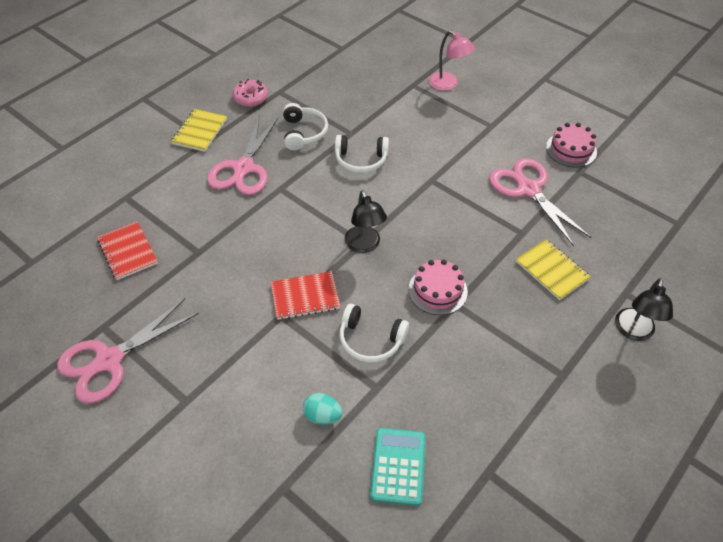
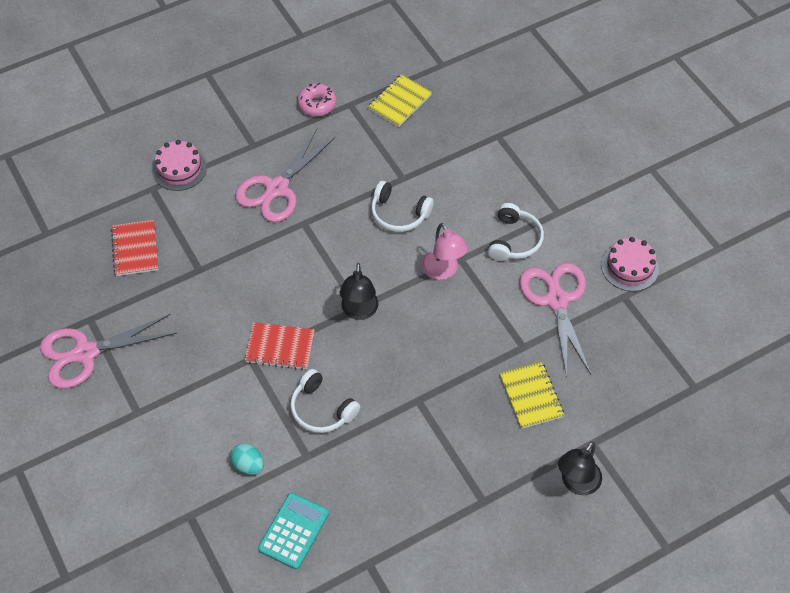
camera: 20 degrees right, 5 degrees up
(200, 131) = (249, 131): yellow notebook -> yellow notebook (399, 102)
(303, 133) = (354, 164): white headphones -> white headphones (514, 240)
(437, 290) = (408, 381): pink cake -> pink cake (179, 169)
(448, 84) = (537, 146): pink lamp -> pink lamp (443, 271)

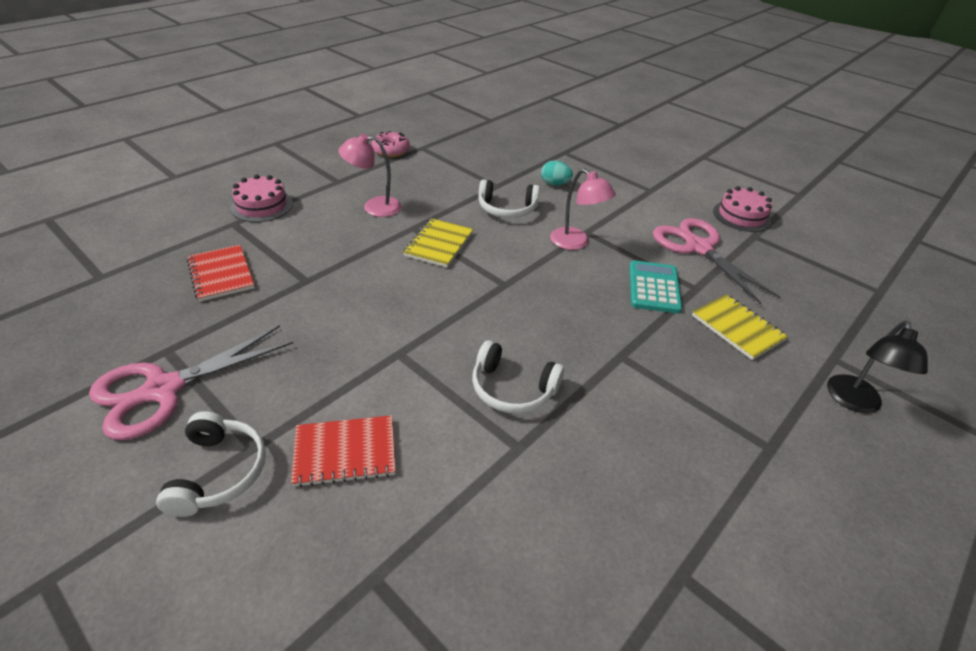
camera: 20 degrees left, 15 degrees down
(248, 465) = (442, 478): turquoise egg -> turquoise egg (555, 184)
(277, 188) = (374, 207): pink scissors -> pink lamp
(280, 347) = (431, 335): red notebook -> red notebook (345, 452)
(293, 531) = (548, 557): turquoise calculator -> turquoise calculator (654, 287)
(359, 311) = (508, 287): black lamp -> none
(399, 102) = (467, 142): yellow notebook -> yellow notebook (439, 244)
(514, 240) = (627, 212): white headphones -> white headphones (219, 472)

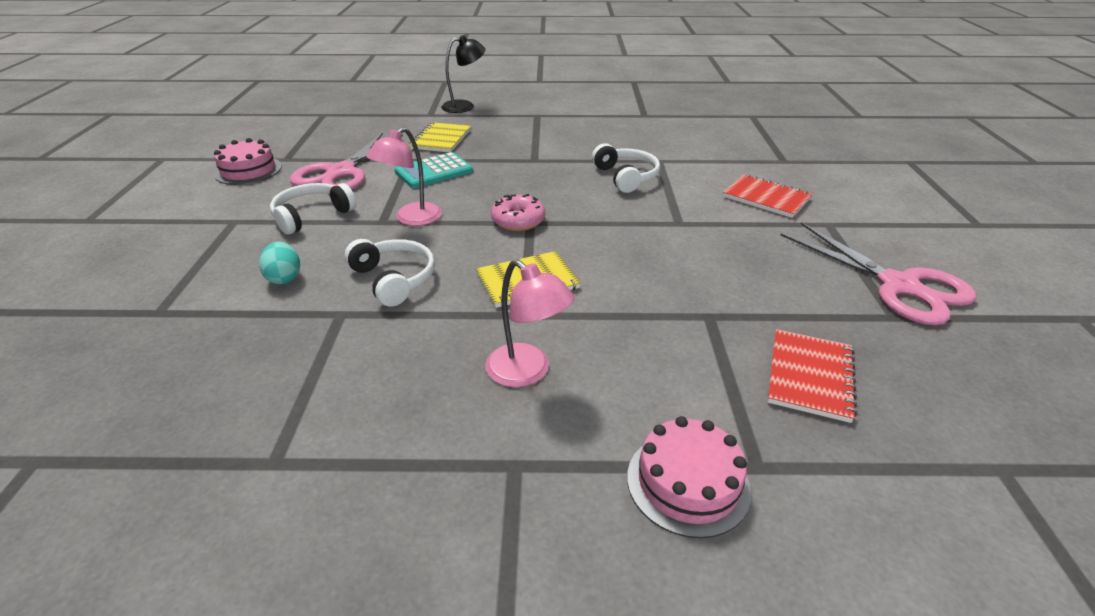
camera: 130 degrees left, 5 degrees down
(163, 389) = (899, 285): pink scissors -> pink scissors turned 45 degrees clockwise
(219, 472) = (858, 223): white headphones -> white headphones (312, 216)
(391, 151) = (328, 493): pink donut -> pink donut (518, 221)
(576, 243) = (411, 219): pink lamp -> pink lamp turned 150 degrees counterclockwise

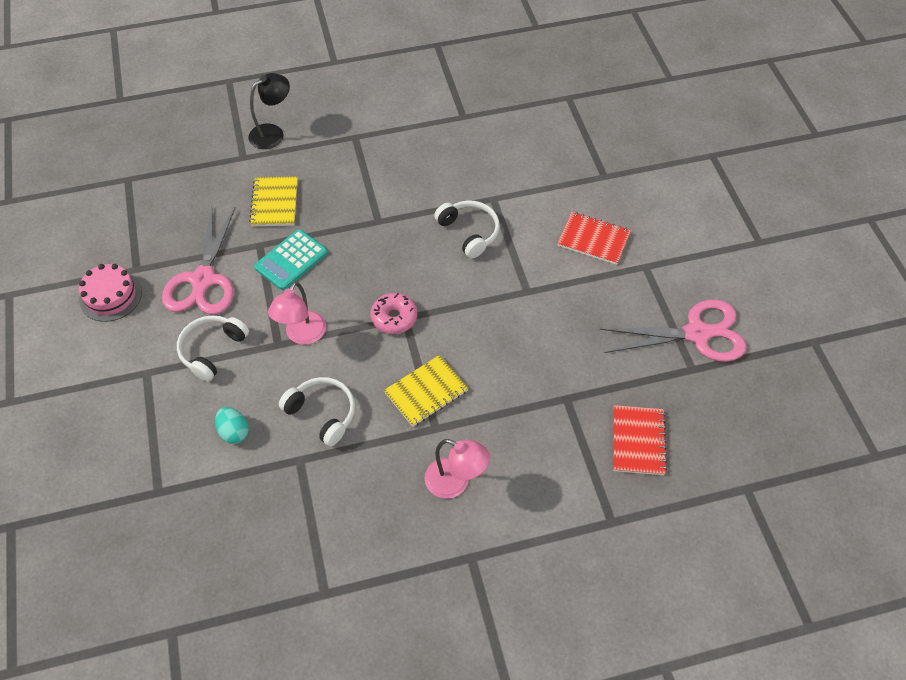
camera: 15 degrees left, 20 degrees up
(688, 483) = (574, 543): pink cake -> none
(899, 285) = (696, 333): pink scissors -> pink scissors turned 45 degrees counterclockwise

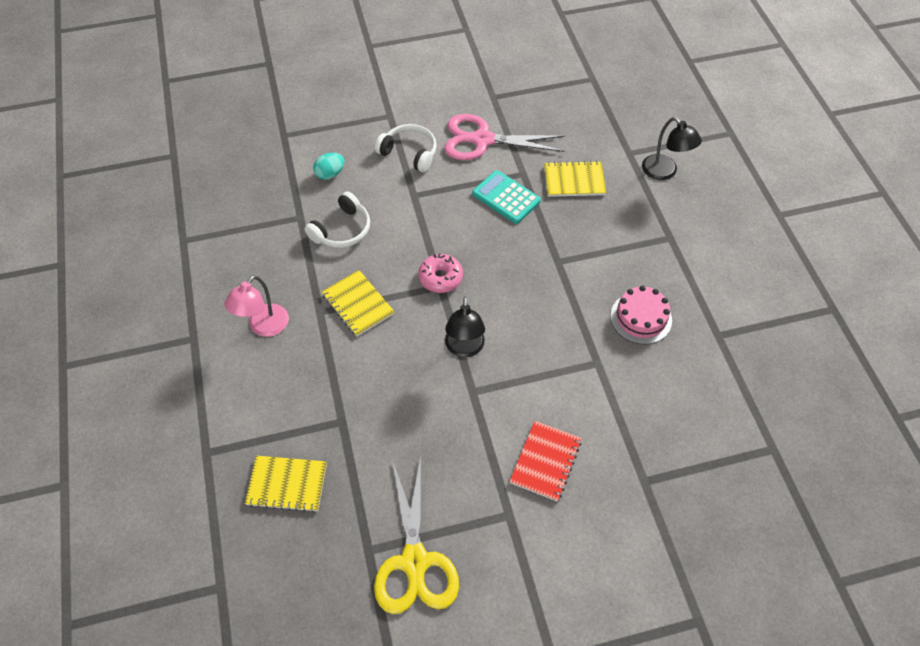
camera: 90 degrees right, 0 degrees up
(110, 296) = (465, 85): pink cake -> pink cake (641, 318)
(302, 335) = (422, 211): pink lamp -> none
(469, 232) = (548, 340): white headphones -> none
(480, 297) = (464, 348): none -> black lamp
(638, 441) = (287, 484): red notebook -> yellow notebook
(696, 333) = (415, 561): pink scissors -> yellow scissors

